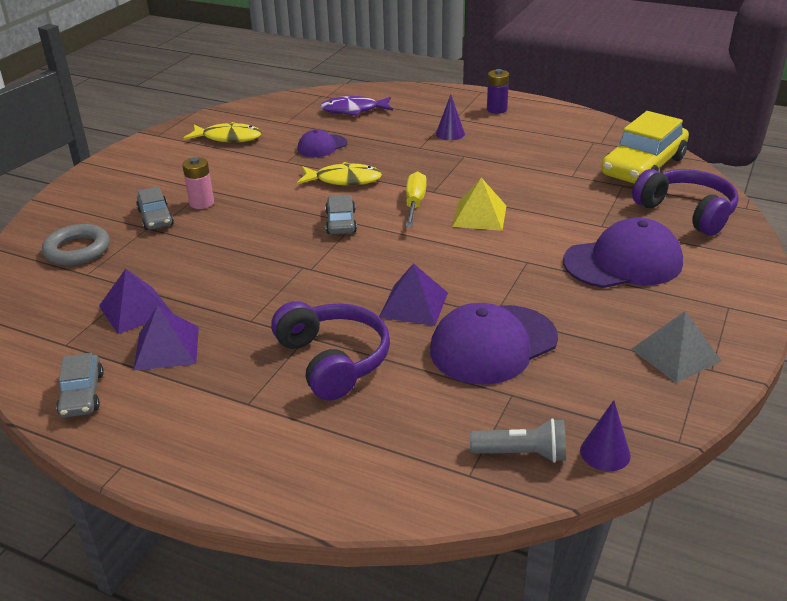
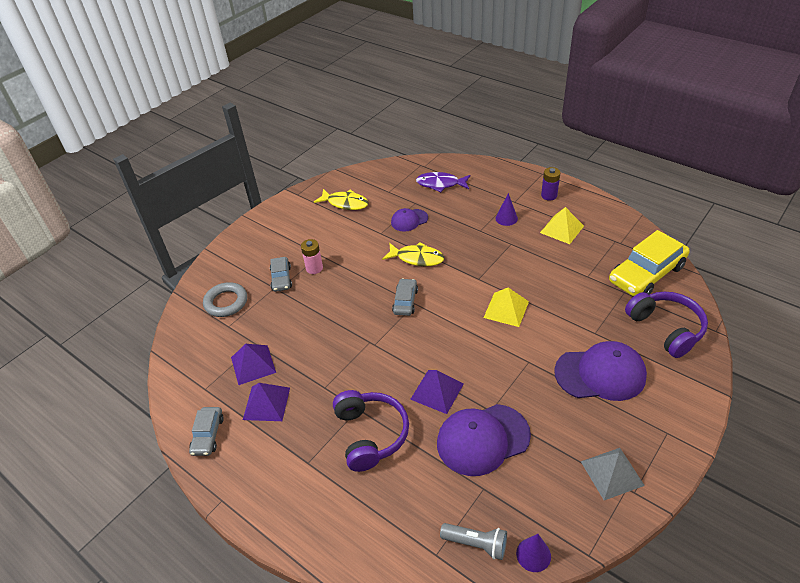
camera: 15 degrees right, 10 degrees up
(414, 204) = (462, 290): yellow screwdriver -> none
(524, 137) = (562, 229): none -> yellow pyramid

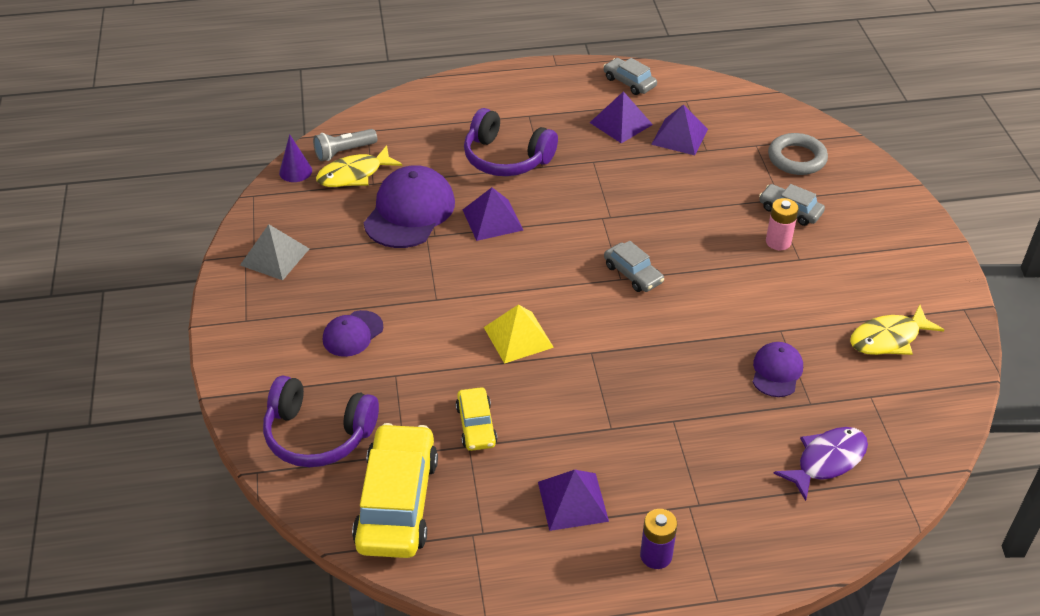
camera: 130 degrees right, 0 degrees up
(417, 258) = (692, 328): yellow fish -> yellow fish (354, 174)
(506, 218) = (664, 465): purple cone -> none
(562, 229) = (573, 501): yellow pyramid -> purple pyramid
(574, 282) = (476, 425): none -> yellow car
(600, 374) = (352, 334): purple cap -> purple cap, size x0.55

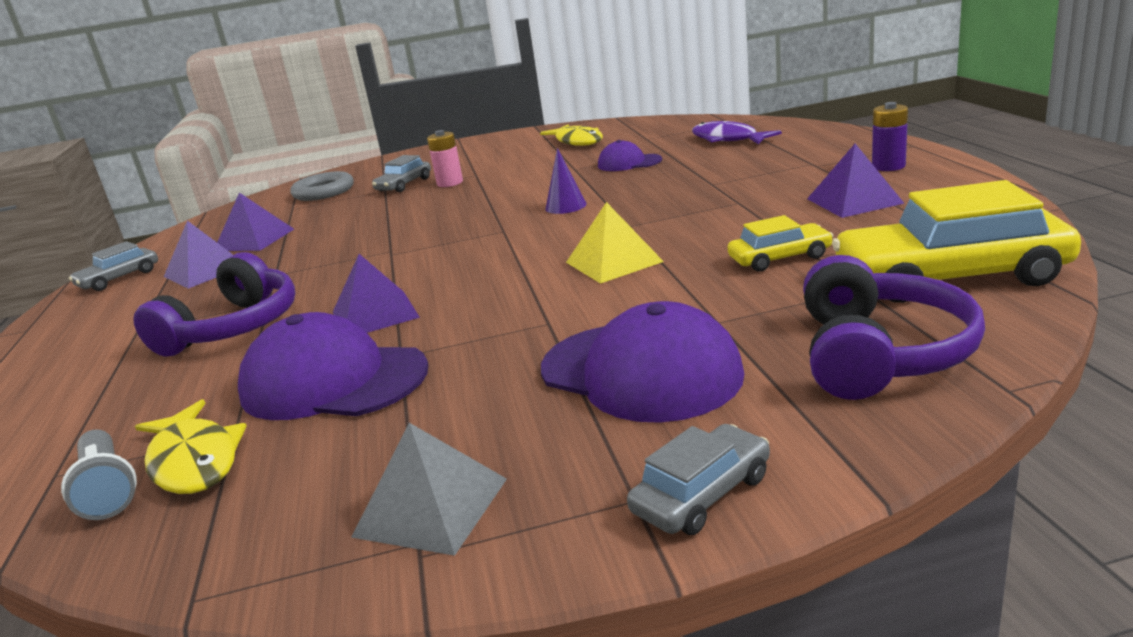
camera: 90 degrees left, 20 degrees down
(295, 171) = (134, 546): purple cone -> purple cone (565, 206)
(352, 334) = (641, 372): purple cap -> purple cap, size x1.82
(633, 274) = (495, 226): grey car -> grey car (702, 494)

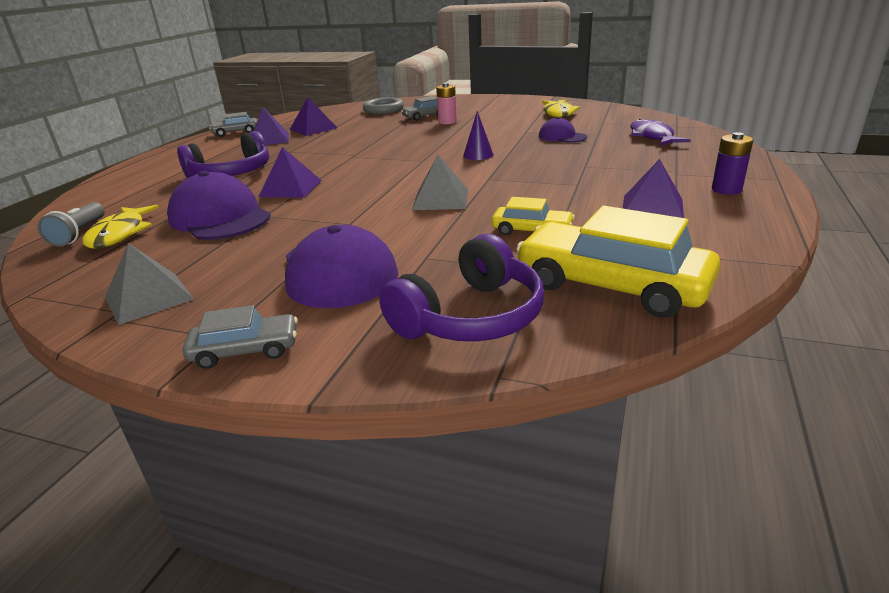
camera: 30 degrees right, 5 degrees up
(613, 262) = (440, 199): yellow pyramid -> grey pyramid

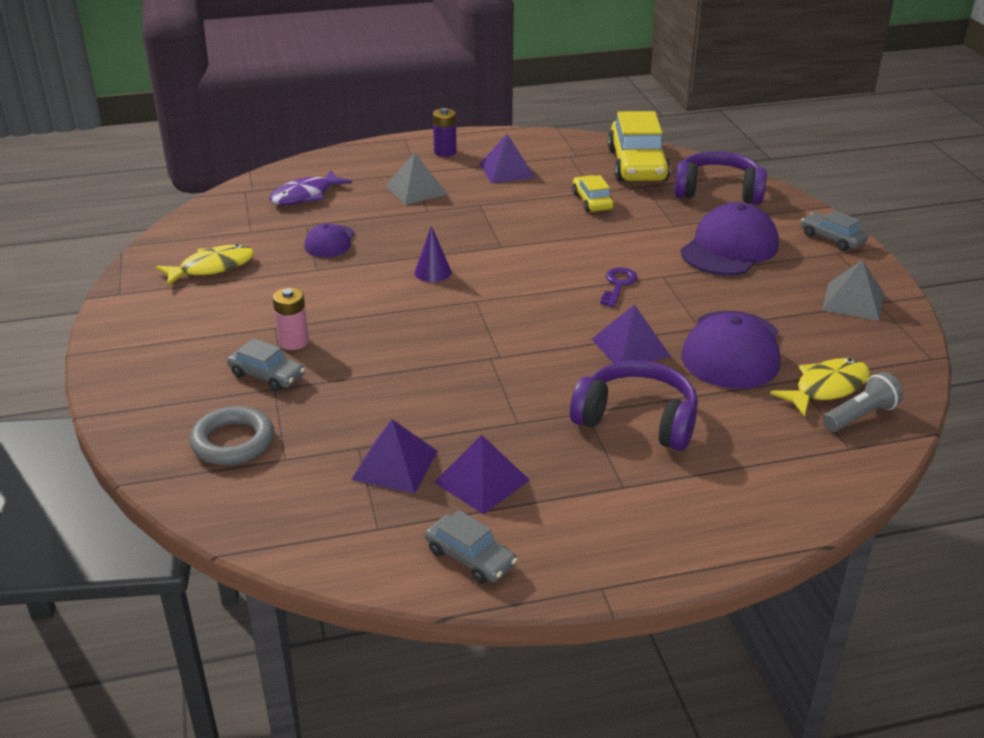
camera: 125 degrees left, 5 degrees up
(366, 203) = (618, 285): none -> purple key
(440, 199) = (572, 253): grey pyramid -> grey pyramid (416, 190)

